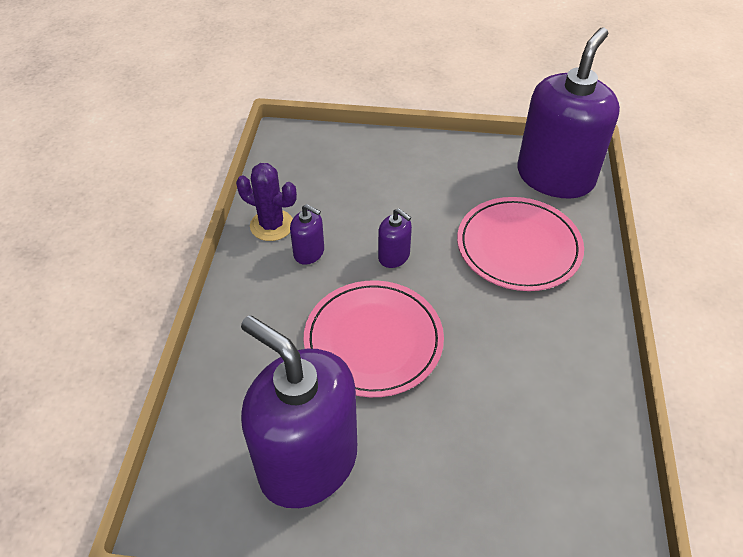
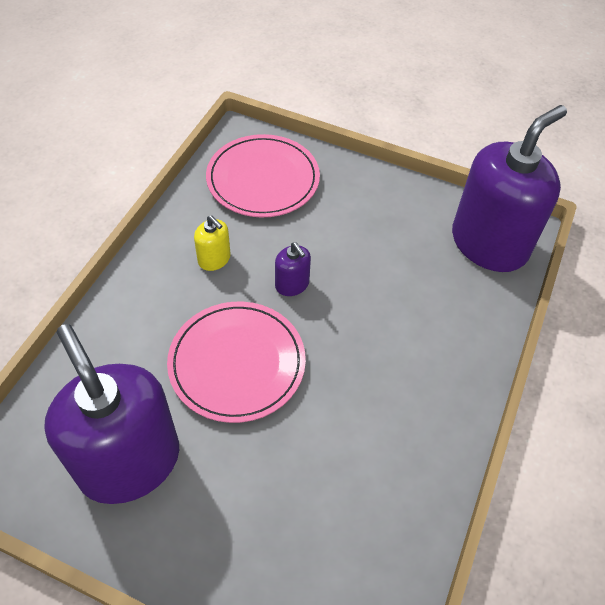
camera: 15 degrees right, 5 degrees up
(272, 225) = (191, 223): purple cactus -> none
(309, 252) = (214, 259): purple soap dispenser -> yellow soap dispenser
(518, 247) = (418, 308): pink plate -> pink plate (263, 179)

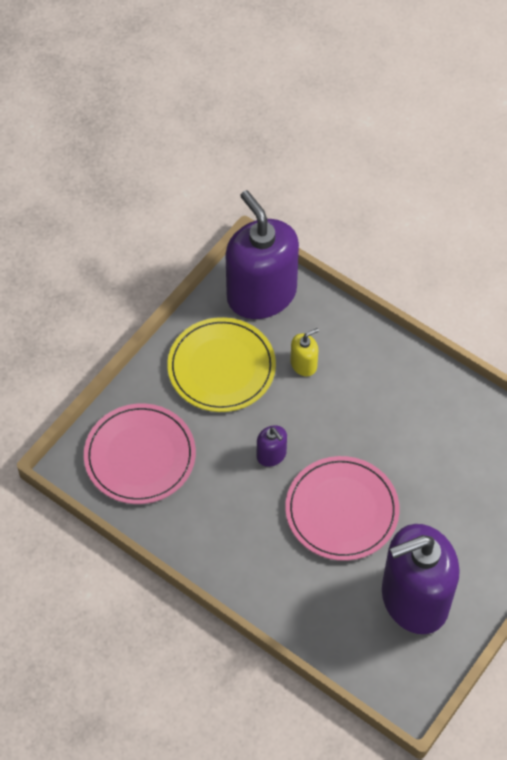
camera: 75 degrees left, 5 degrees up
(214, 259) = (229, 512): yellow soap dispenser -> yellow soap dispenser (303, 364)
(292, 284) = (271, 455): purple soap dispenser -> purple soap dispenser turned 75 degrees clockwise
(385, 225) = (221, 367): none -> yellow plate

